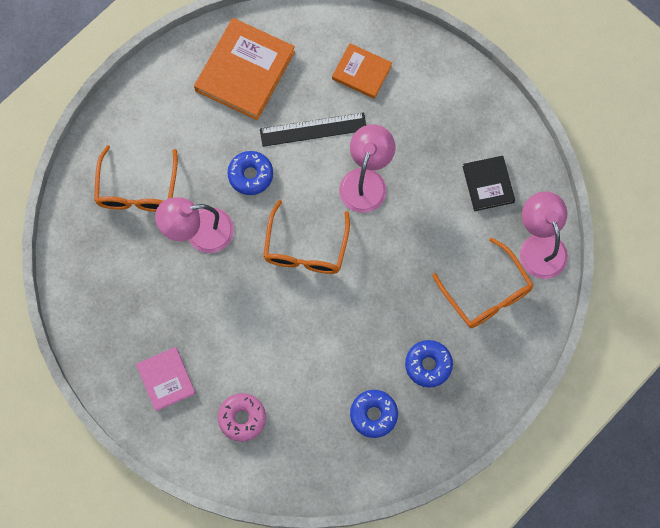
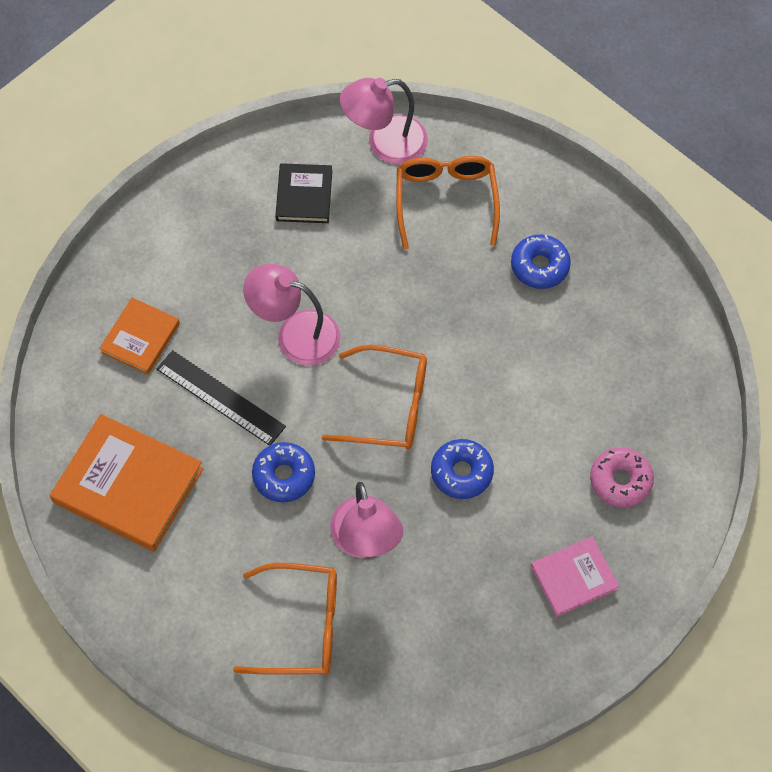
camera: 90 degrees left, 10 degrees down
(313, 130) = (220, 397): black ruler -> black ruler turned 45 degrees counterclockwise
(373, 414) = (606, 327): blue donut -> blue donut (461, 472)
(486, 293) = (446, 201): orange glasses -> orange glasses turned 60 degrees counterclockwise
(488, 184) = (304, 195): black book -> black book turned 75 degrees counterclockwise

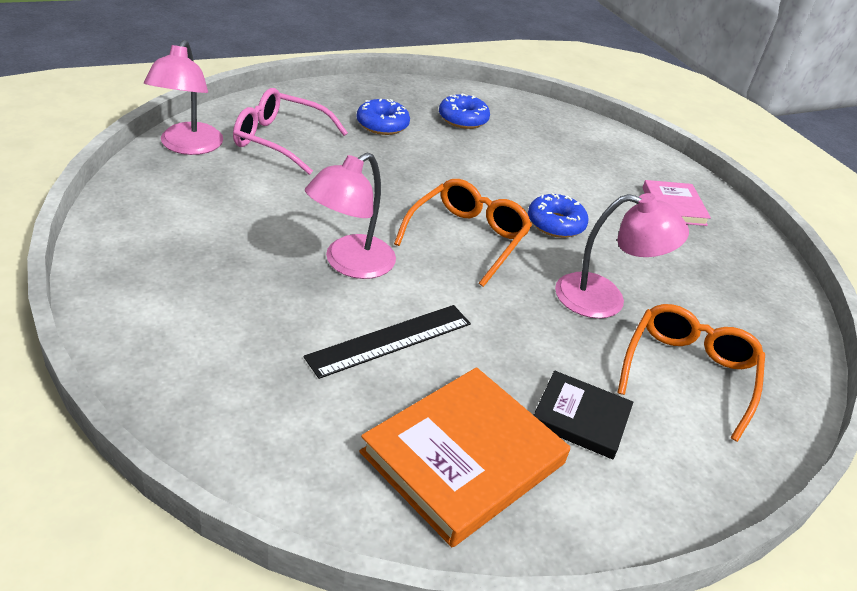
camera: 75 degrees left, 25 degrees down
(140, 338) = (265, 378): orange book -> none
(284, 476) = (510, 327): blue donut -> blue donut (463, 119)
(304, 195) = (195, 205): black book -> black book (580, 418)
(446, 201) = (280, 140): orange glasses -> pink glasses
(620, 481) = (595, 159): pink donut -> none

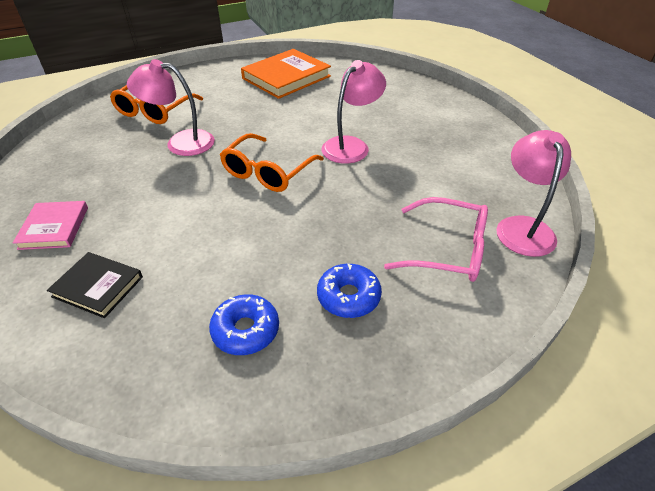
camera: 175 degrees left, 5 degrees up
(390, 340) = (321, 111): black ruler -> none
(555, 224) = (189, 193): blue donut -> none
(580, 418) = (227, 91): black book -> black book (98, 287)

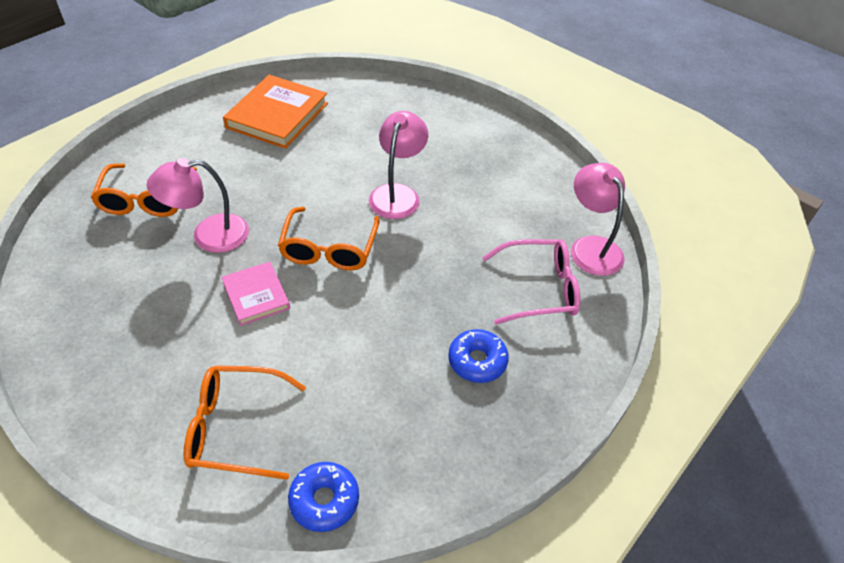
camera: 25 degrees left, 5 degrees up
(54, 228) = (137, 380): pink book -> pink book (256, 295)
(98, 287) = (236, 428): black book -> orange glasses
(246, 330) = (405, 422): blue donut -> blue donut (324, 500)

